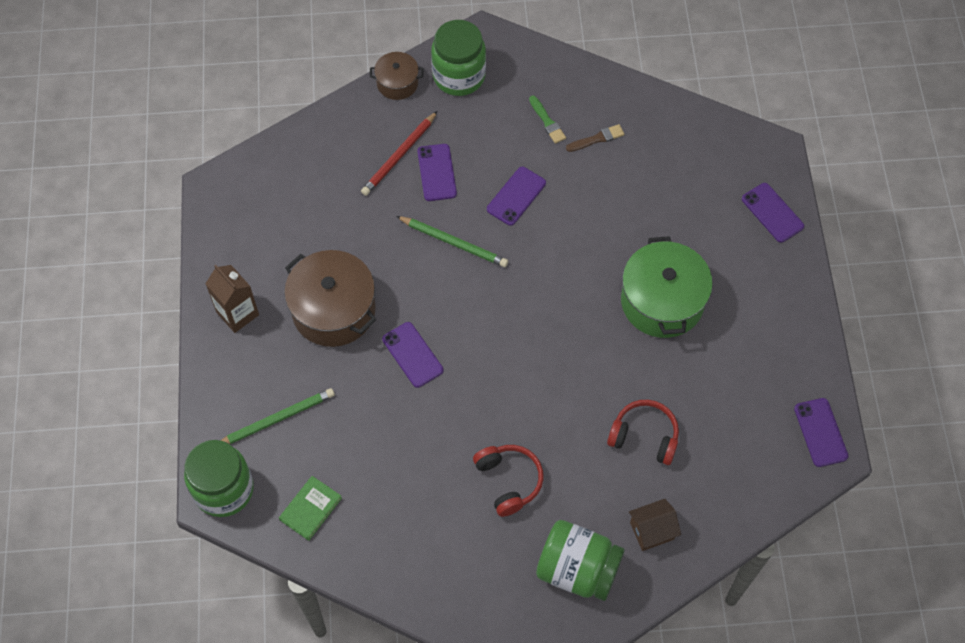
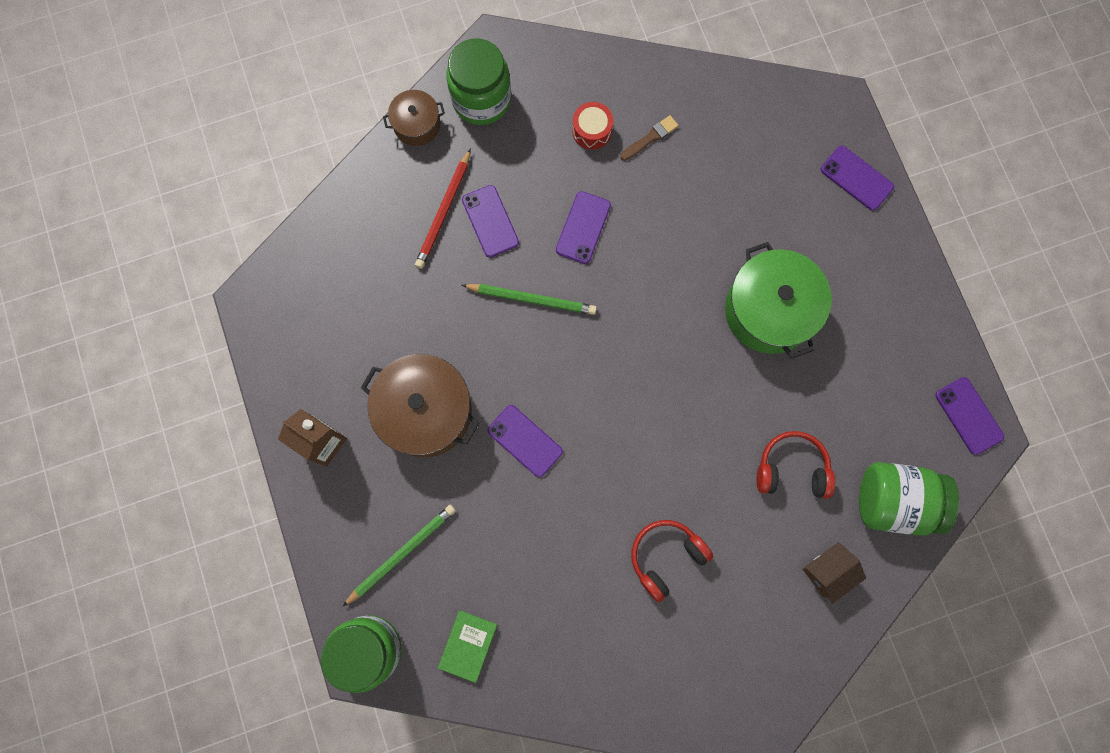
camera: 15 degrees left, 15 degrees up
(509, 481) = (666, 557): red headphones -> red headphones turned 90 degrees counterclockwise
(547, 121) = (592, 131): green brush -> red drum
(577, 569) = (763, 635): green jar -> green jar (894, 501)

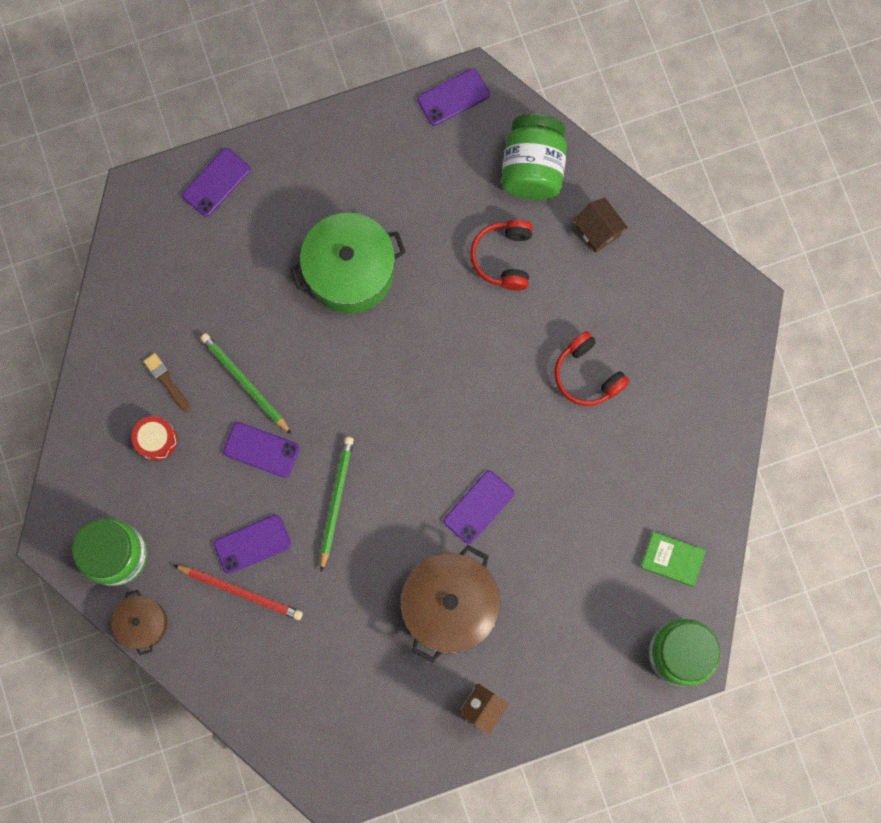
camera: 90 degrees left, 0 degrees up
(401, 553) = (588, 625): green pencil -> green pencil (245, 383)

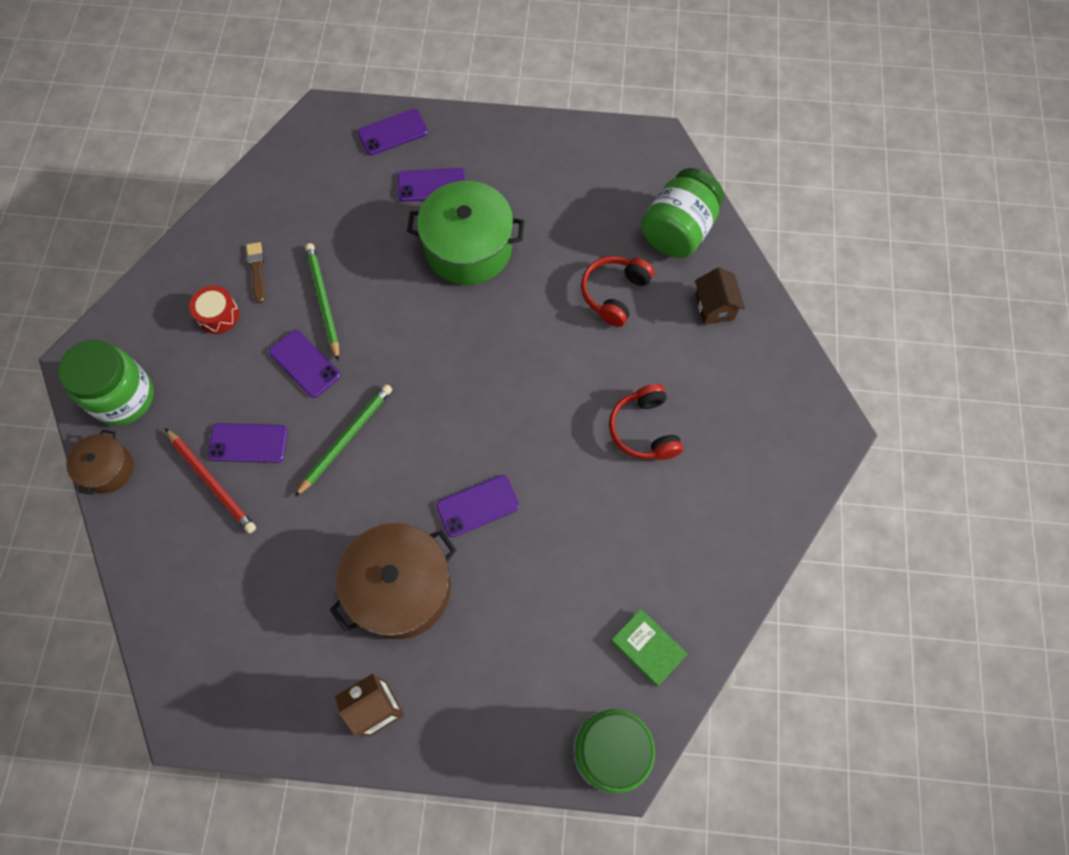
camera: 25 degrees right, 10 degrees down
(453, 97) = (634, 147): purple phone -> purple phone (431, 185)

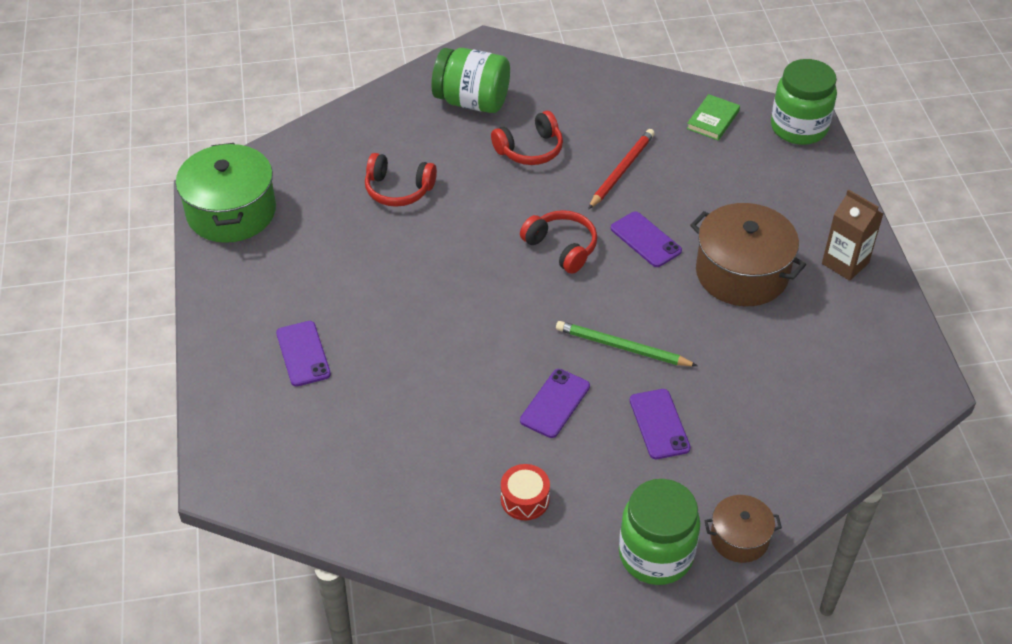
camera: 105 degrees left, 20 degrees down
(212, 482) = (711, 441): red pencil -> red pencil (621, 170)
(257, 270) = (456, 481): brown brush -> none
(323, 301) = (476, 409): green pencil -> none
(393, 132) = (235, 406): purple phone -> none
(468, 248) = (376, 305): green pot -> green pot (231, 212)
(491, 421) = (561, 247): none -> red headphones
(678, 231) = (315, 158): green jar -> green jar (472, 101)
(714, 307) = (392, 124): brown house -> none

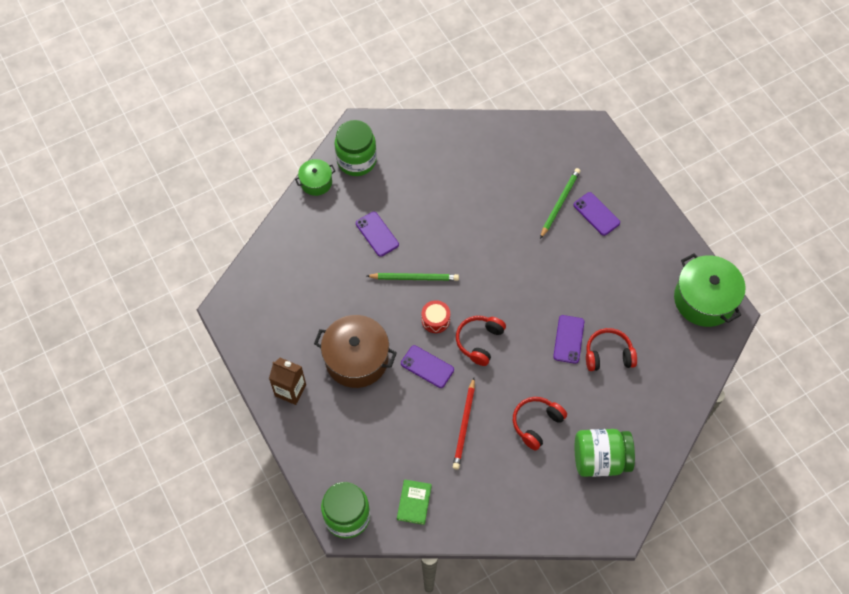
camera: 160 degrees right, 15 degrees up
(349, 384) = (559, 203): none -> green pencil
(525, 499) = (433, 168): red drum -> red drum (435, 320)
(555, 403) = (440, 228): purple phone -> purple phone (568, 339)
(561, 247) = (479, 341): red headphones -> red headphones turned 90 degrees clockwise
(739, 538) = (316, 182): brown pot -> green pot

